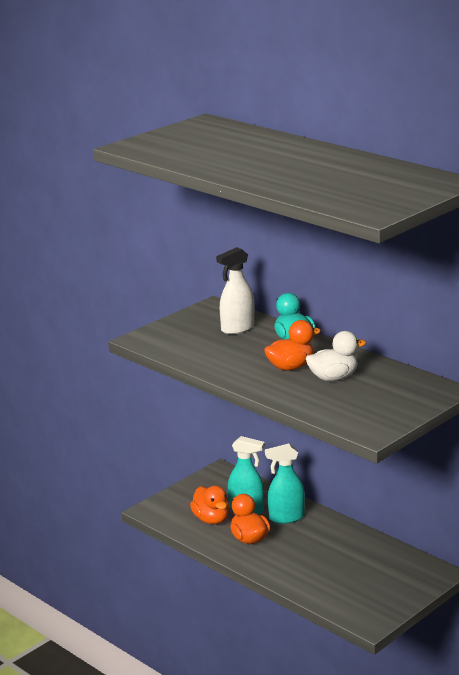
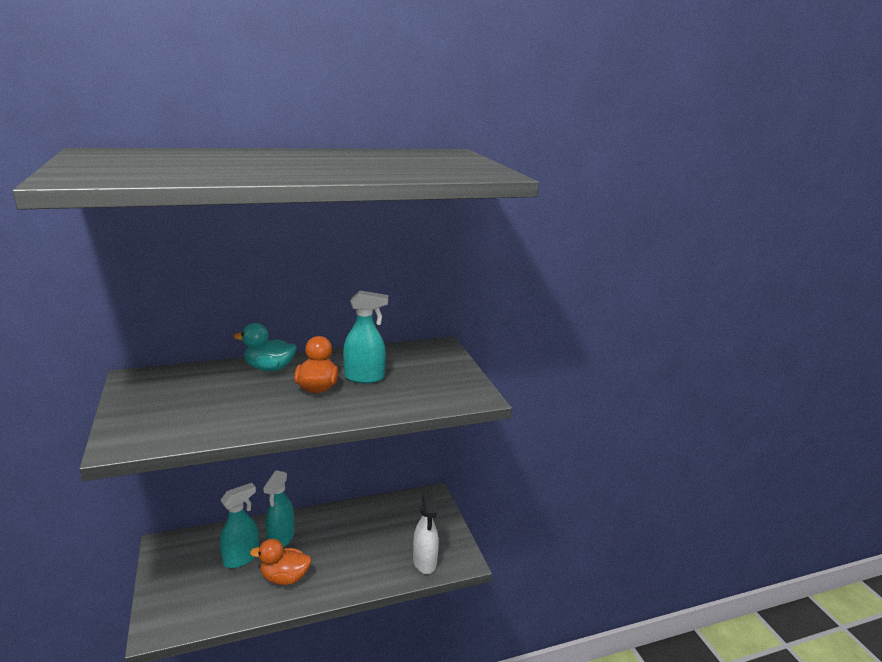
camera: 65 degrees left, 0 degrees up
(211, 519) = (227, 589): orange duck -> none
(237, 328) = (200, 384): white spray bottle -> white spray bottle (424, 561)
(333, 378) = (364, 377): white duck -> turquoise spray bottle

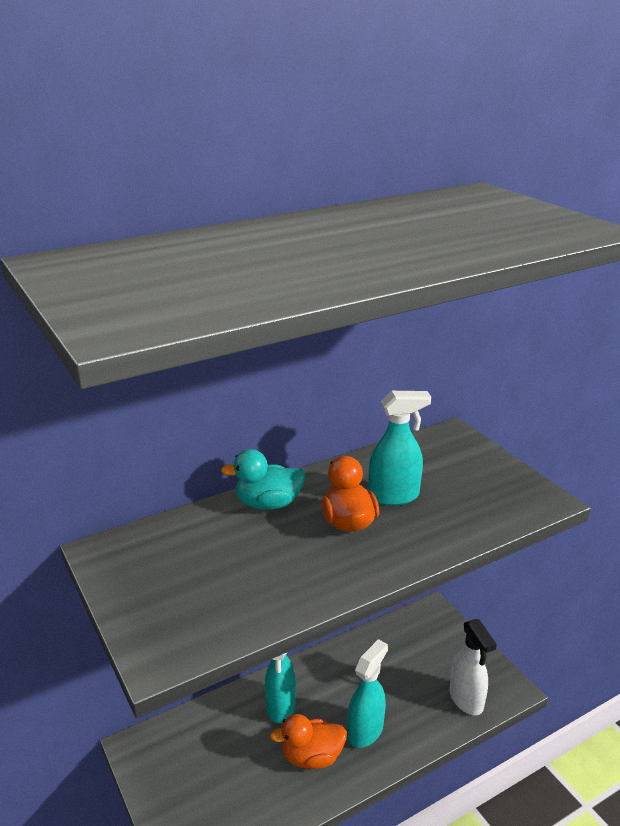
camera: 10 degrees left, 5 degrees up
(241, 558) = (245, 742): turquoise spray bottle -> turquoise spray bottle (365, 731)

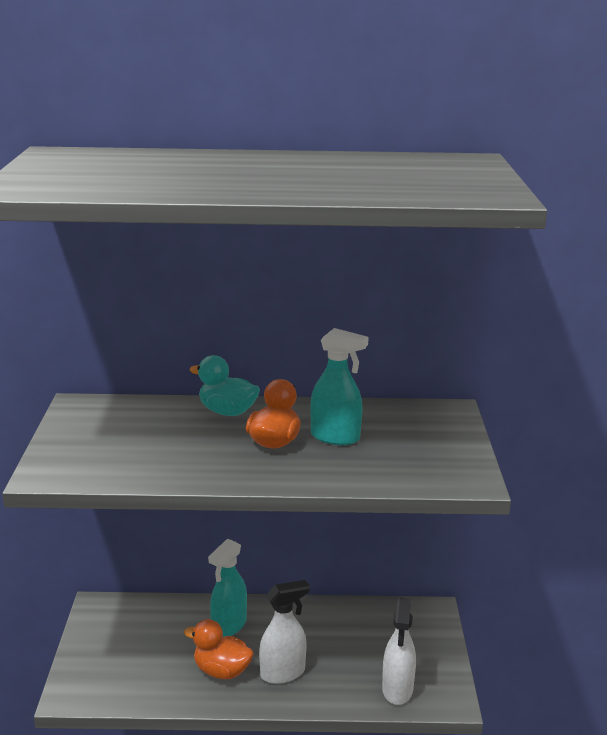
camera: 30 degrees right, 5 degrees down
(365, 731) = (283, 673): turquoise spray bottle -> white spray bottle

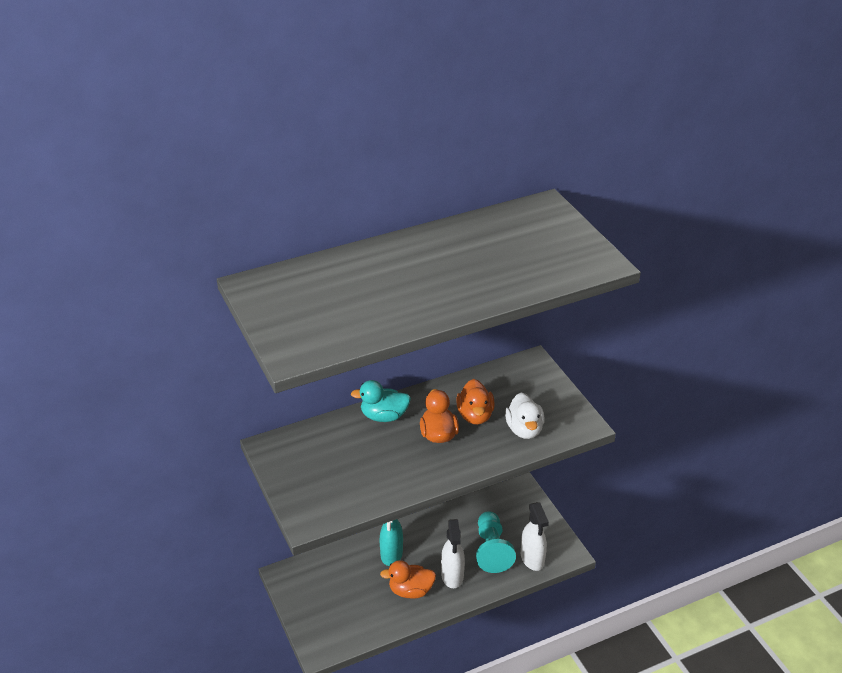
camera: 25 degrees left, 15 degrees up
(283, 673) = (452, 576): white spray bottle -> white spray bottle turned 135 degrees clockwise
(335, 437) = (475, 415): turquoise spray bottle -> orange duck
(351, 662) = (492, 550): none -> turquoise pawn
(386, 465) = (524, 429): none -> white duck

